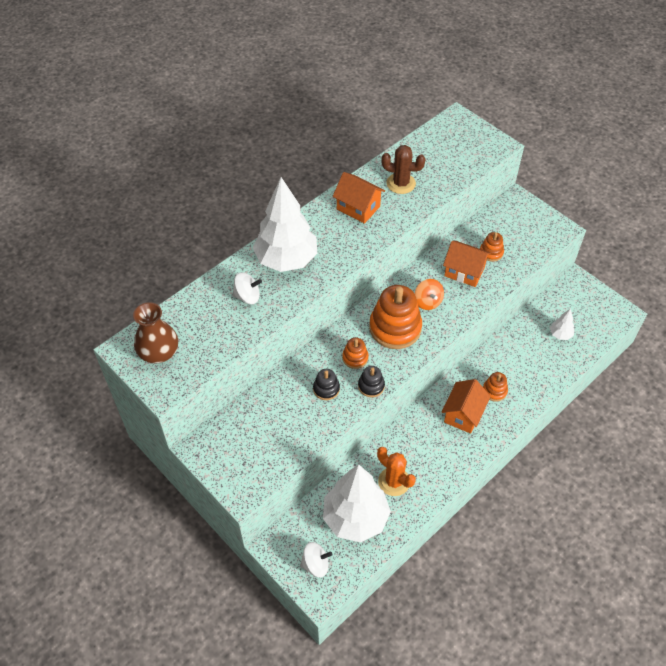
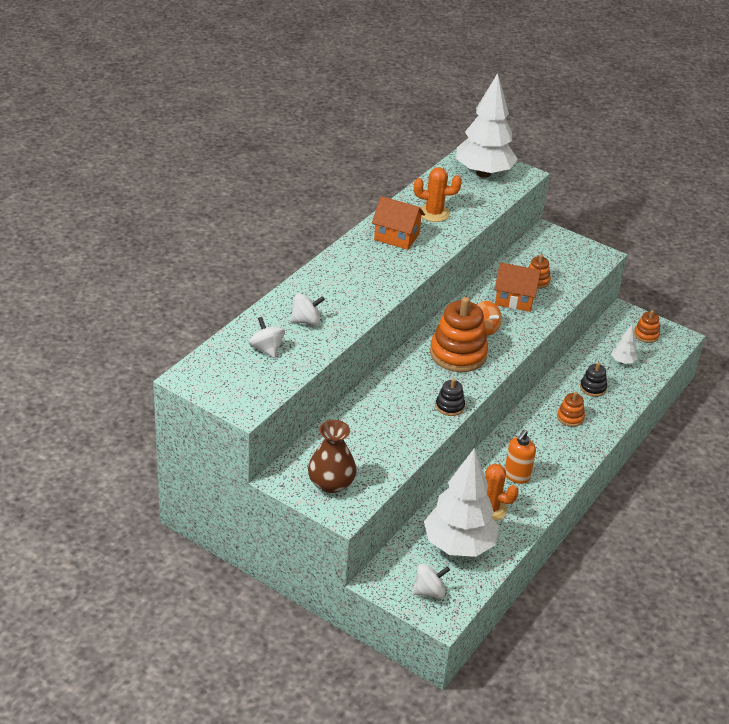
camera: 15 degrees left, 15 degrees down
(159, 352) = (228, 377): brown vase -> brown vase (331, 483)
(202, 325) = (266, 349): none -> white spinning top
(286, 260) = (336, 287): white tree -> white tree (483, 173)
(326, 389) = (403, 413): black stacking toy -> black stacking toy (593, 388)
(355, 358) = (424, 384): orange stacking toy -> orange stacking toy (646, 335)
(401, 183) = (434, 213): brown cactus -> orange cactus
(428, 449) = (516, 476): none -> orange soap dispenser
(463, 414) = (544, 441): orange house -> none

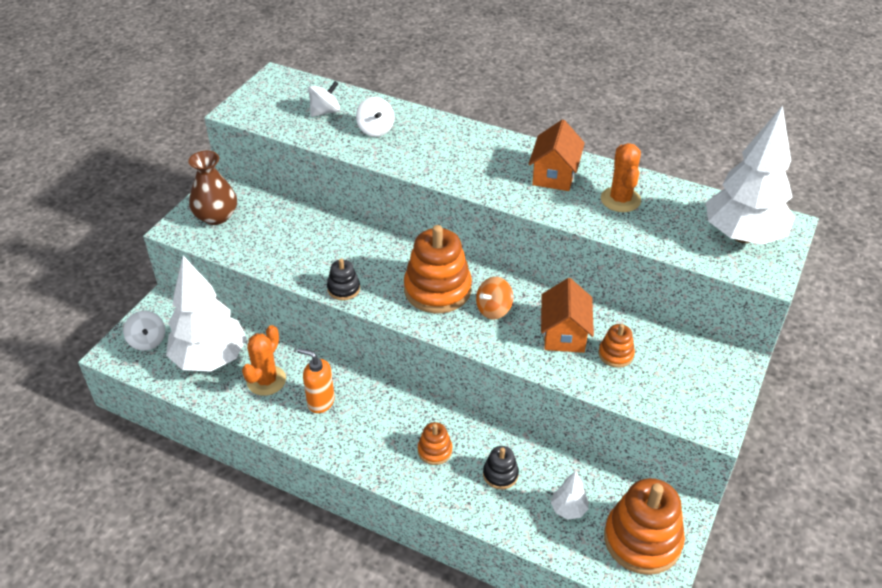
camera: 85 degrees right, 5 degrees up
(646, 335) = (642, 540): orange stacking toy -> orange stacking toy, size x2.06

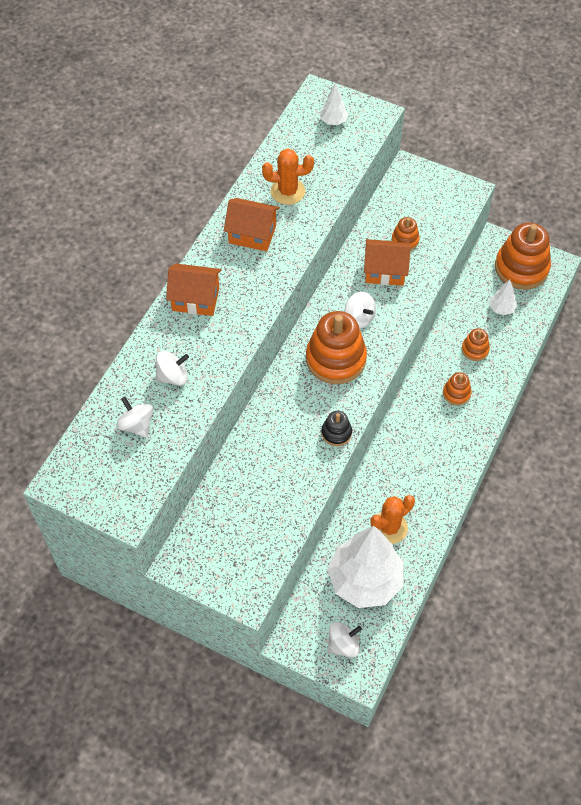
camera: 90 degrees left, 15 degrees up
(216, 216) = (228, 560): brown vase -> none
(266, 380) = (389, 527): orange cactus -> orange cactus turned 60 degrees counterclockwise
(320, 402) = (411, 480): orange soap dispenser -> none
(466, 140) = (195, 299): none -> orange house
(494, 310) = (359, 318): orange spinning top -> white spinning top
(500, 474) = (475, 349): black stacking toy -> orange stacking toy
(742, 236) = (333, 121): white tree -> white tree, size x0.42

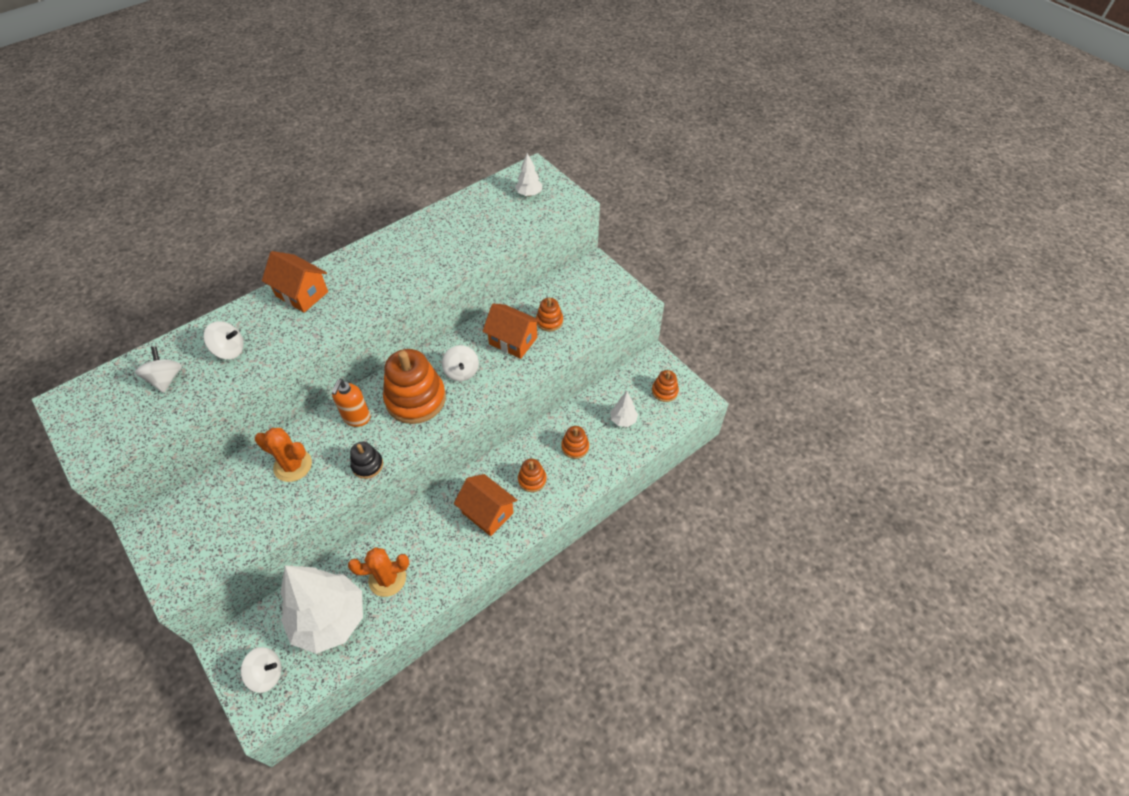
camera: 25 degrees right, 5 degrees down
(252, 234) = (390, 259): orange house -> orange house (487, 512)
(288, 191) = (447, 235): orange cactus -> orange cactus (293, 465)
(295, 397) = (356, 418): none -> orange soap dispenser
(521, 268) = (664, 391): orange stacking toy -> orange stacking toy, size x0.49

